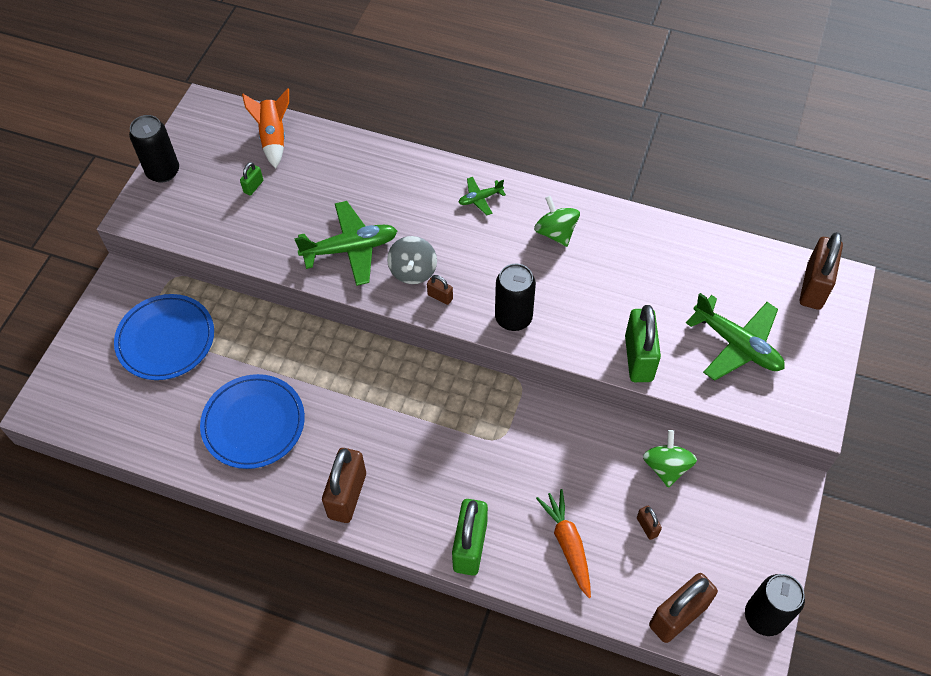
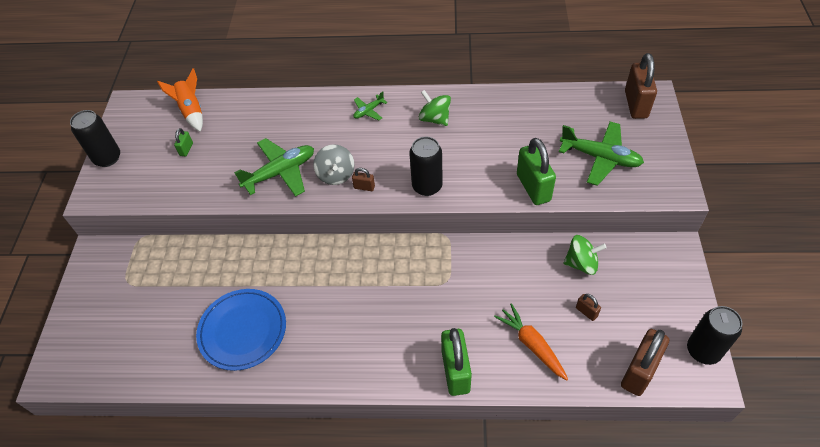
camera: 15 degrees left, 5 degrees down
(166, 339) = (147, 287): blue plate -> none
(347, 495) = (340, 363): brown padlock -> none
(666, 467) = (581, 263): green spinning top -> green spinning top turned 105 degrees clockwise

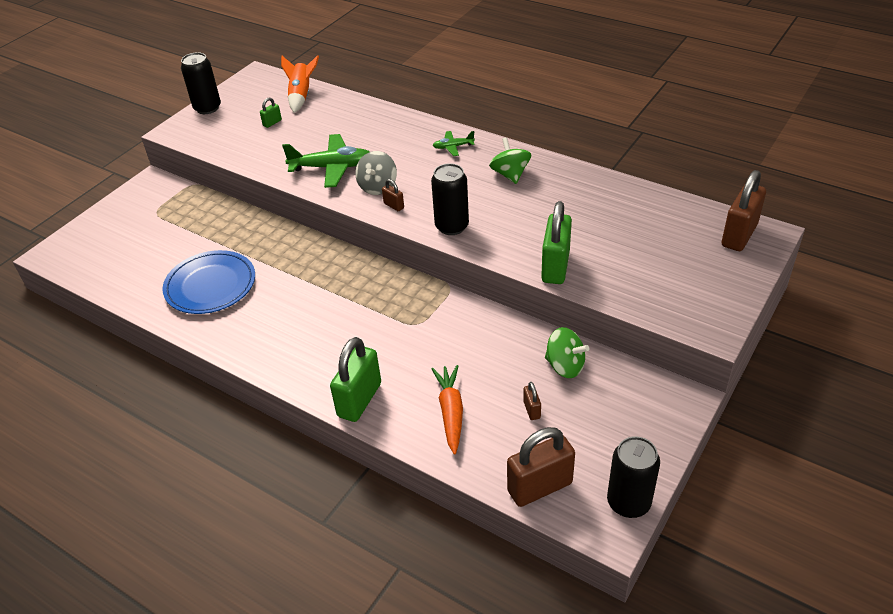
camera: 30 degrees right, 10 degrees down
(600, 158) = (652, 268): green plane -> none

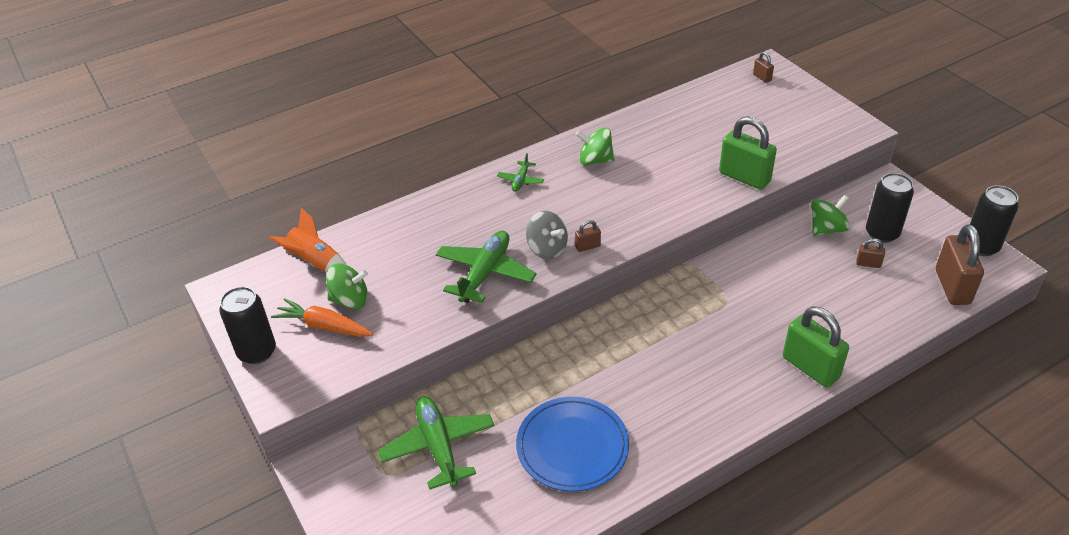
camera: 65 degrees left, 0 degrees up
(187, 224) = (438, 447): none -> green plane
(272, 123) = (350, 300): green padlock -> green spinning top
(450, 412) = (851, 312): orange carrot -> orange carrot (324, 326)
(452, 226) = (648, 218): black can -> black can (882, 233)
(739, 235) = (762, 77): brown padlock -> brown padlock, size x0.45

